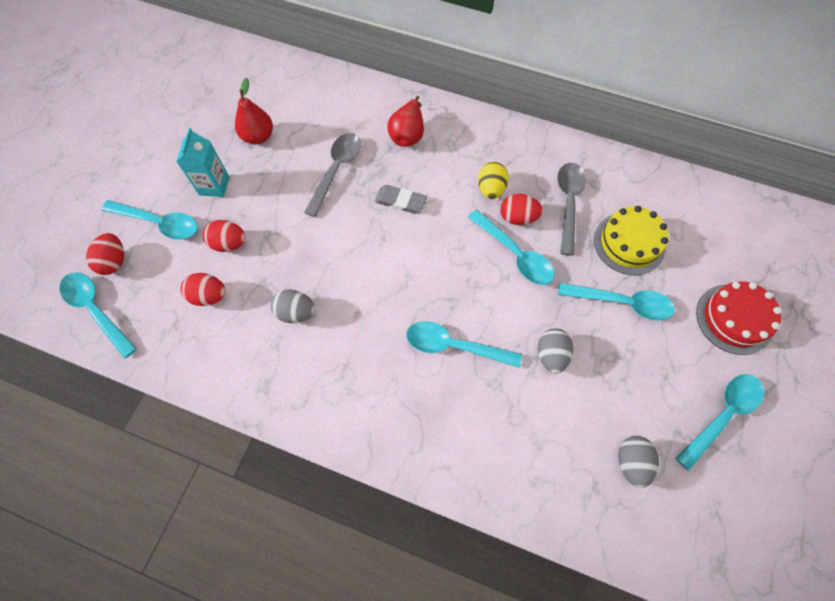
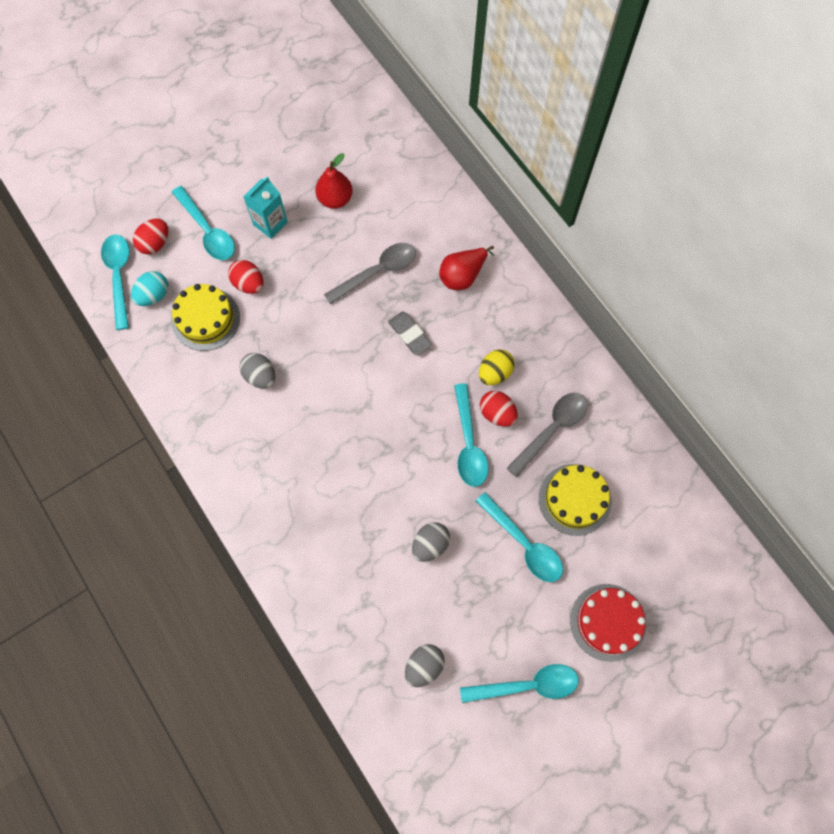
camera: 35 degrees right, 5 degrees up
(143, 306) = (153, 295): none -> turquoise egg
(209, 296) = (205, 319): red egg -> yellow cake
(454, 346) = (360, 485): turquoise spoon -> none

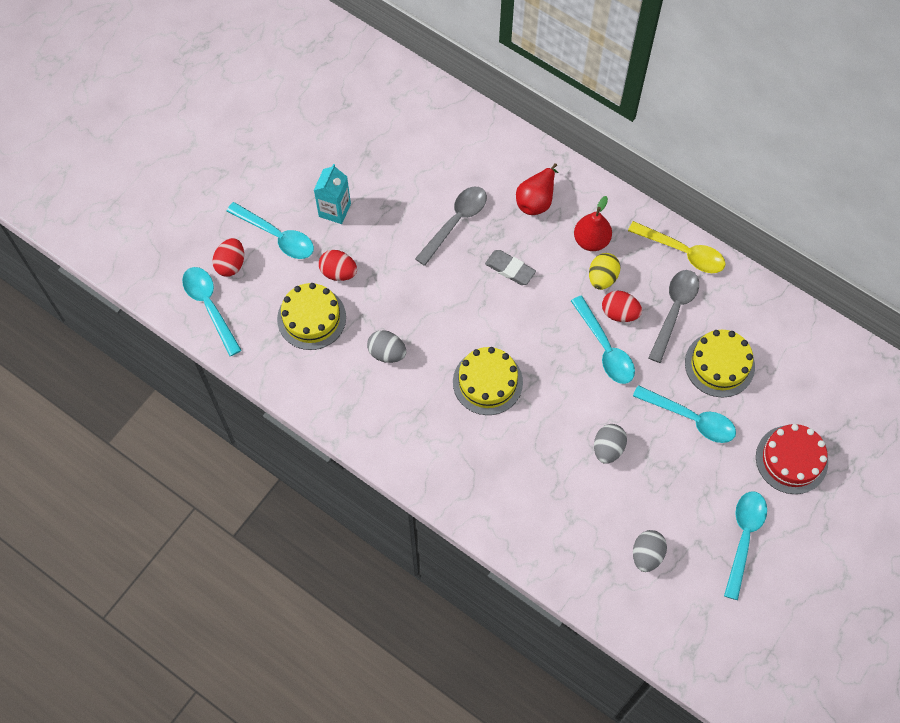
camera: 20 degrees left, 5 degrees down
(153, 295) = (251, 313): turquoise egg -> none
(335, 199) = (387, 168): red pear -> red pear (591, 240)
(342, 437) = (487, 382): none -> yellow cake
(527, 685) = (743, 538): turquoise spoon -> turquoise spoon turned 45 degrees counterclockwise
(584, 374) = (683, 252): none -> yellow spoon

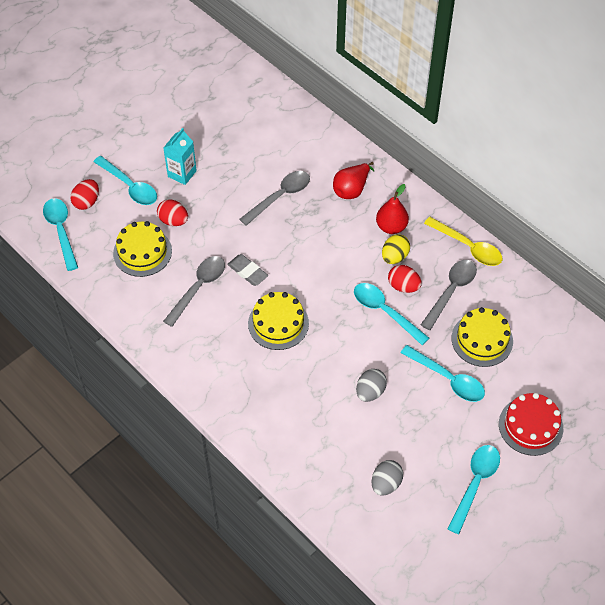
camera: 10 degrees right, 10 degrees down
(387, 353) = (198, 288): grey egg -> grey spoon
(510, 269) = (317, 239): grey eraser -> grey eraser (247, 272)
(605, 348) = (385, 312): turquoise spoon -> turquoise spoon turned 150 degrees clockwise

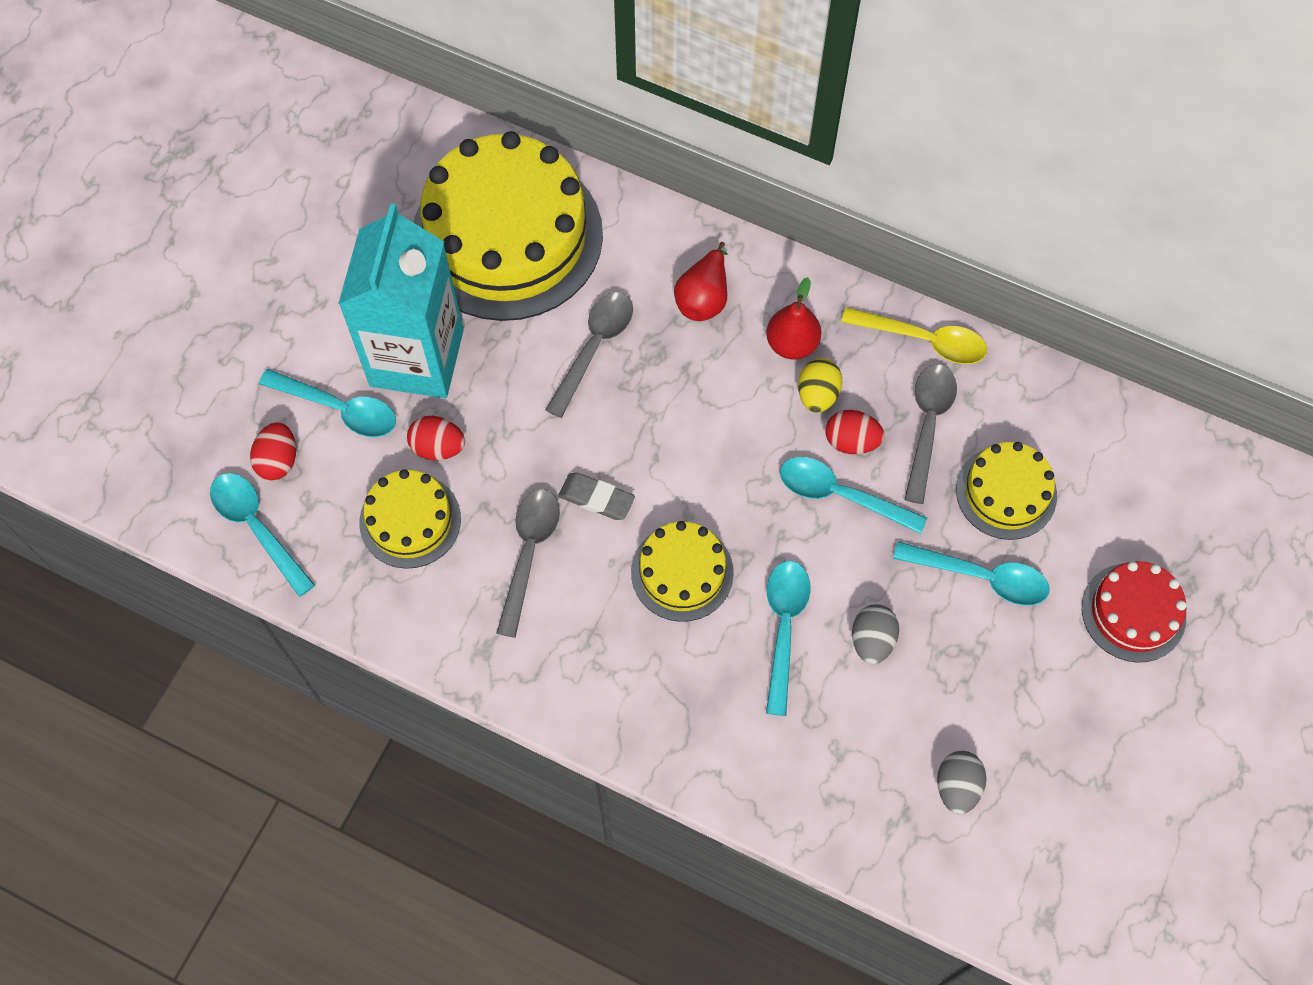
camera: 20 degrees left, 10 degrees up
(182, 174) = (417, 358): turquoise carton -> turquoise carton, size x2.17
(257, 128) = (507, 236): none -> yellow cake
(475, 484) = (1089, 738): turquoise spoon -> turquoise spoon (784, 628)

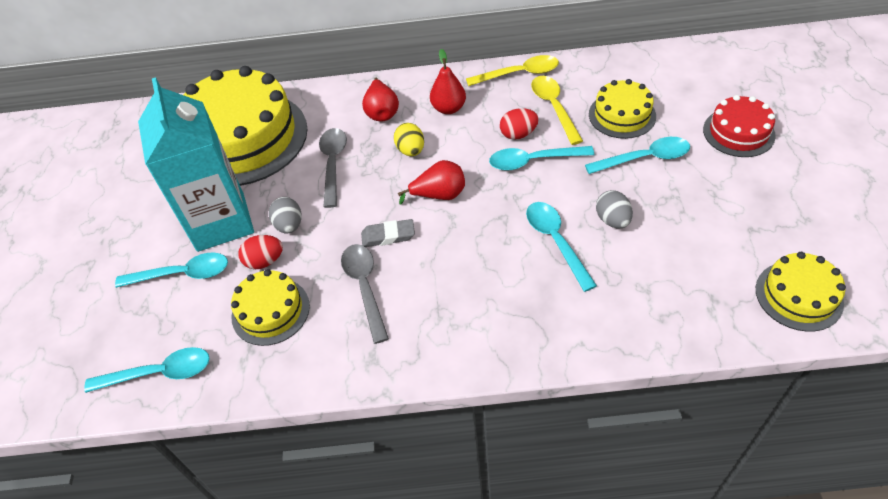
camera: 25 degrees left, 15 degrees down
(257, 528) = (159, 373): turquoise spoon -> turquoise spoon turned 150 degrees clockwise
(278, 460) = (154, 325): red egg -> none
(682, 572) = (471, 246): yellow cake -> yellow cake (798, 295)
(692, 476) = (439, 195): none -> red pear
(817, 395) = (481, 123): yellow egg -> yellow egg (411, 150)
(927, 426) = (554, 107): grey spoon -> yellow spoon
(957, 787) = (729, 267): grey egg -> grey egg (289, 225)

